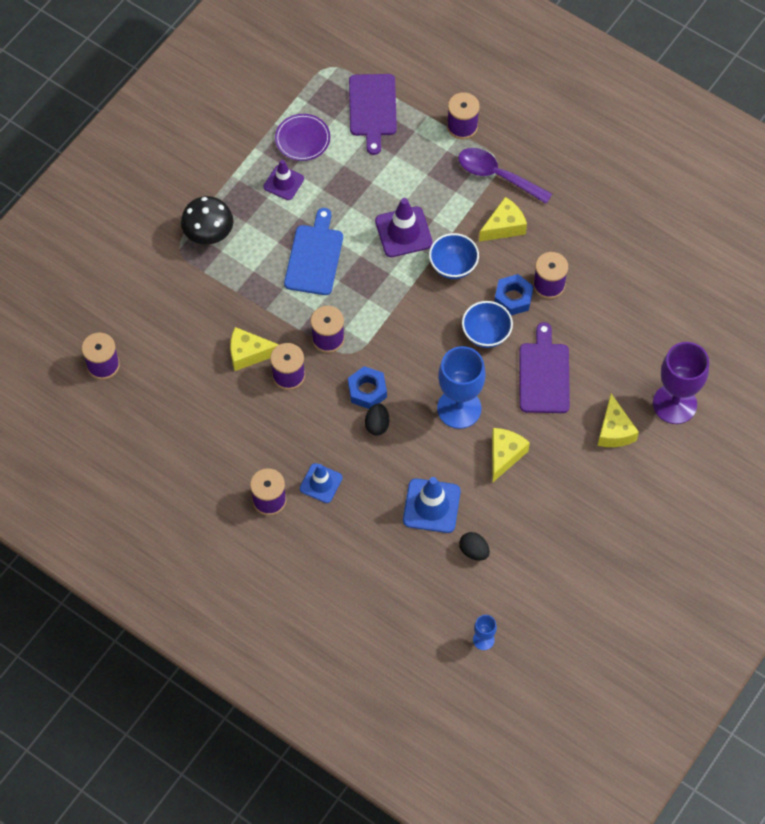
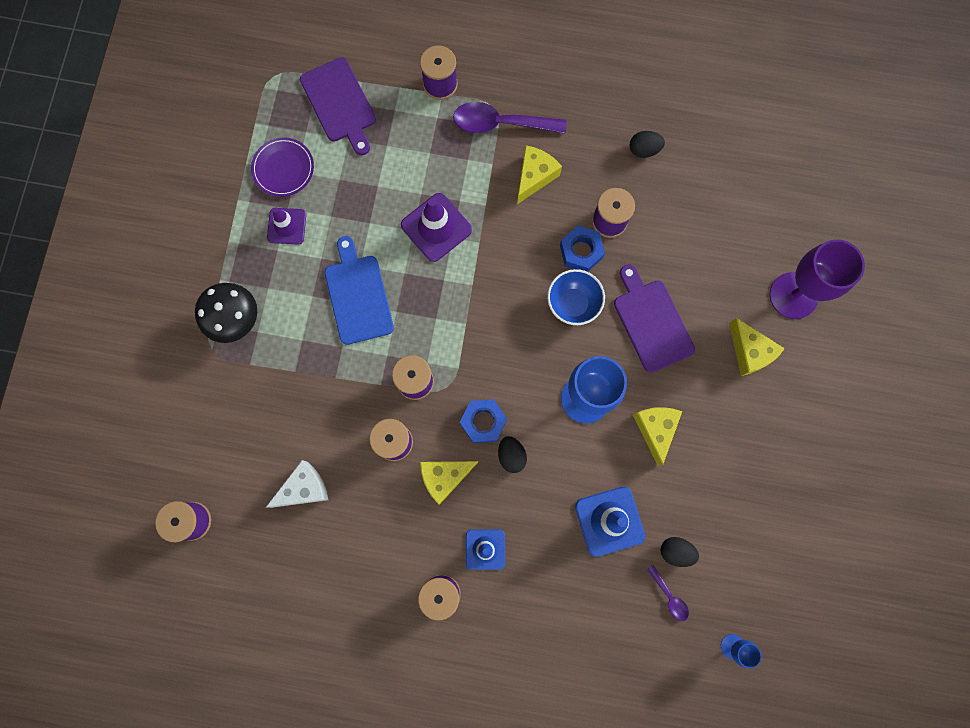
camera: 25 degrees left, 15 degrees up
(200, 378) = (304, 488): none -> white cheese
(248, 354) = (341, 436): yellow cheese -> yellow cheese (444, 477)
(451, 581) = (669, 596): none -> purple spoon
(453, 266) = (504, 243): blue bowl -> none
(606, 243) = (644, 150): none -> black egg

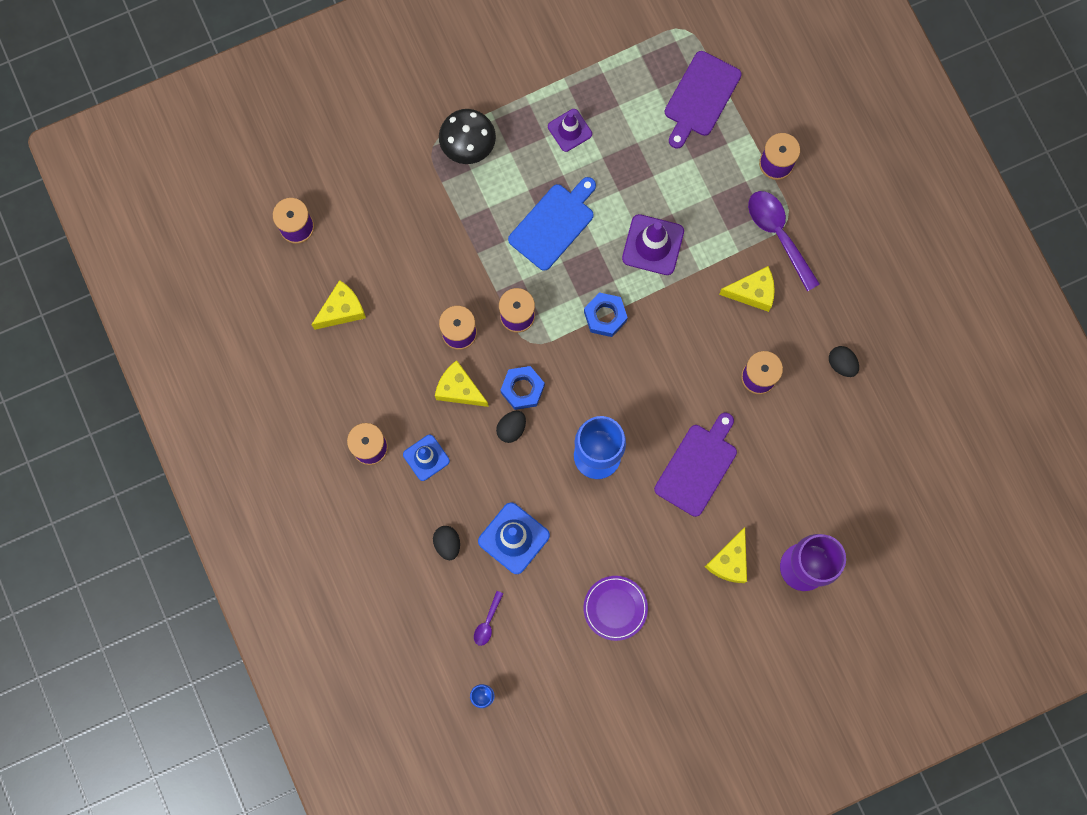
camera: 55 degrees right, 0 degrees up
(283, 168) = (614, 93): purple plate -> purple plate (615, 608)
(304, 488) = (377, 290): white cheese -> none
(573, 304) = (667, 394): blue bowl -> none
(581, 251) = (716, 371): blue nut -> blue nut (605, 316)
(655, 429) = (611, 526): yellow cheese -> yellow cheese (342, 310)
(675, 551) = (526, 605): black egg -> black egg (447, 543)

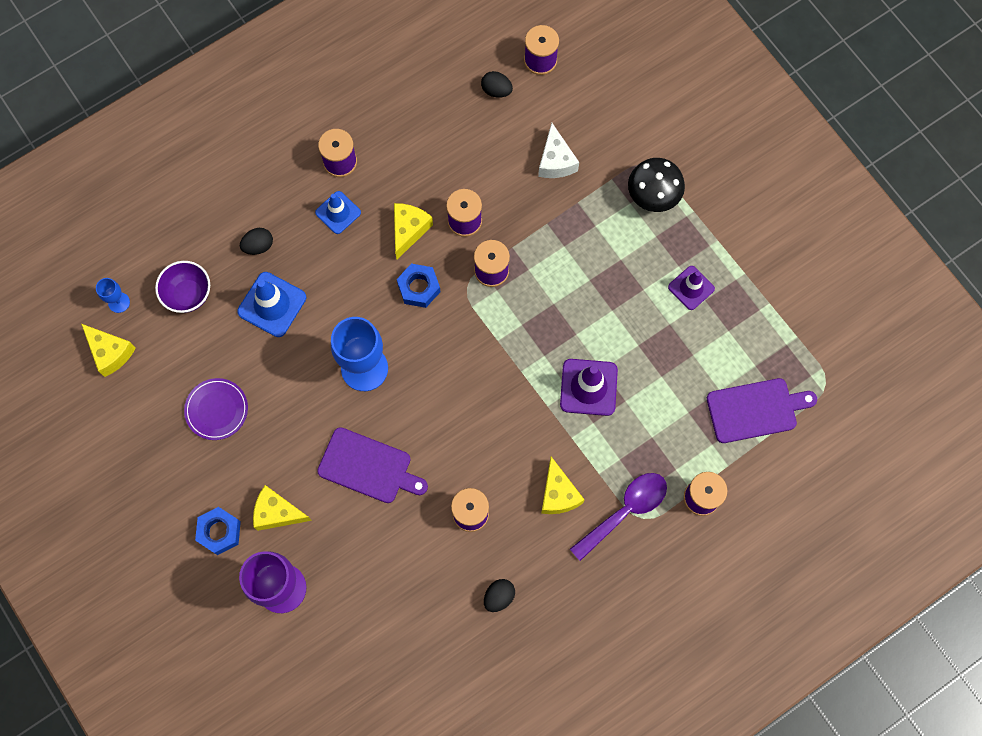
camera: 80 degrees right, 5 degrees down
(342, 310) = (468, 114): yellow cheese -> yellow cheese (110, 352)
(412, 232) = (555, 161): none -> white cheese
(487, 622) = (188, 294): purple spoon -> purple bowl
(511, 428) = (378, 284): black egg -> black egg (496, 90)
(554, 224) = (591, 289): blue cutting board -> none
(605, 316) = (506, 353): blue nut -> blue nut (219, 532)
(700, 97) = (755, 410): purple cutting board -> purple cutting board turned 150 degrees clockwise

